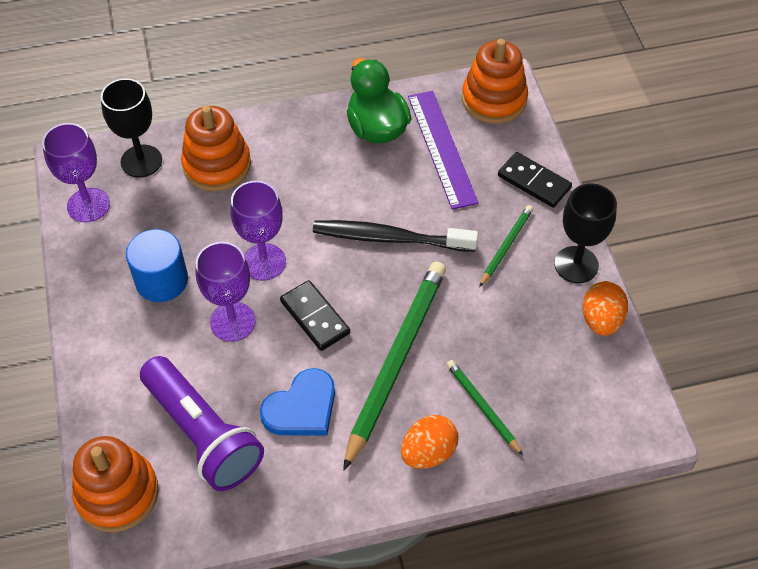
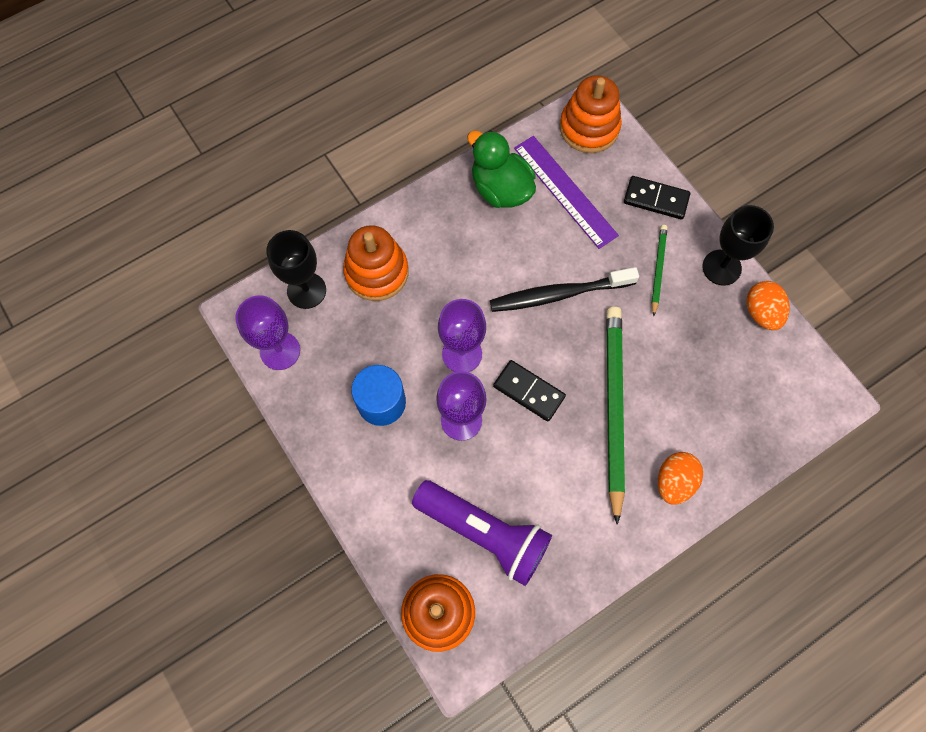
camera: 20 degrees left, 15 degrees up
(302, 408) = (555, 479): blue heart -> none
(483, 407) = (700, 425): green pencil -> none

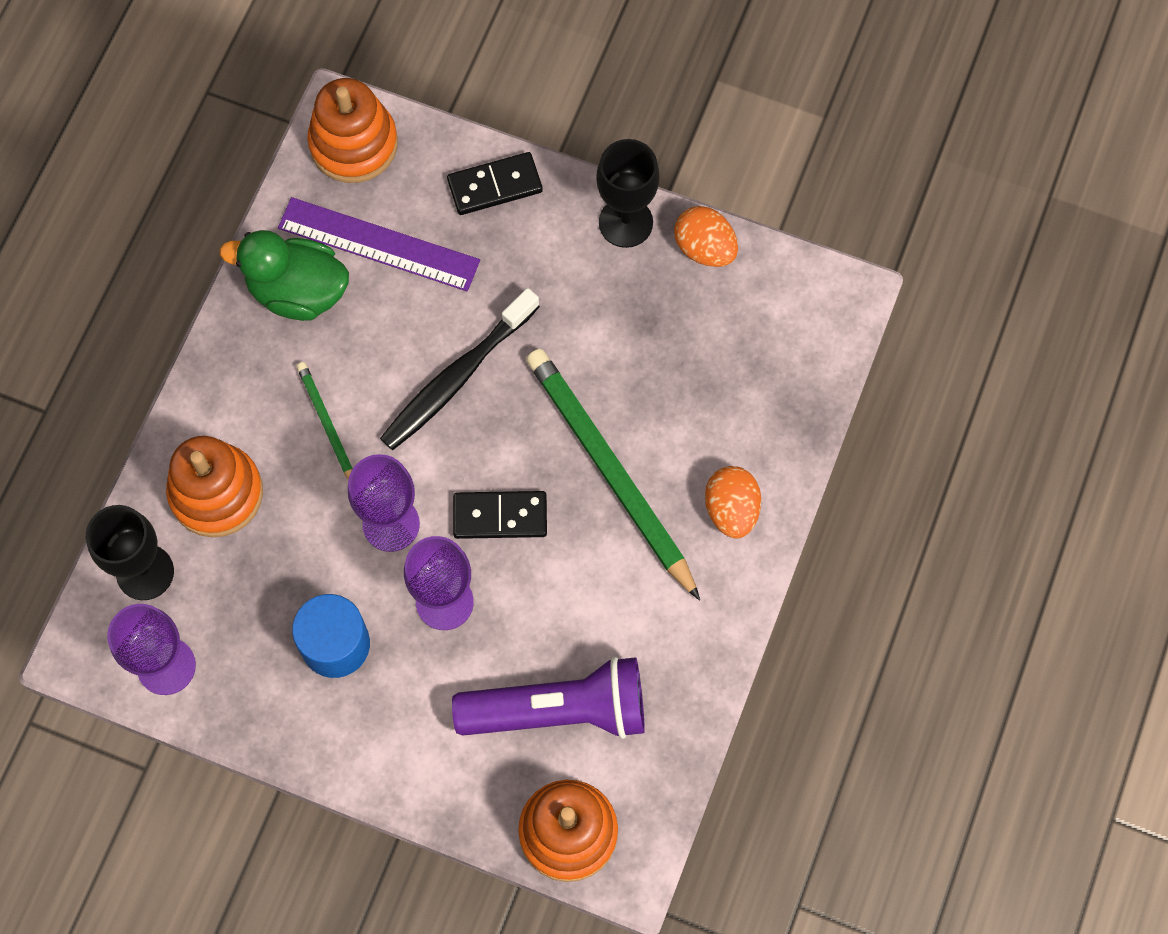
camera: 35 degrees left, 0 degrees up
(658, 269) = (554, 272): green pencil -> green pencil (327, 424)

